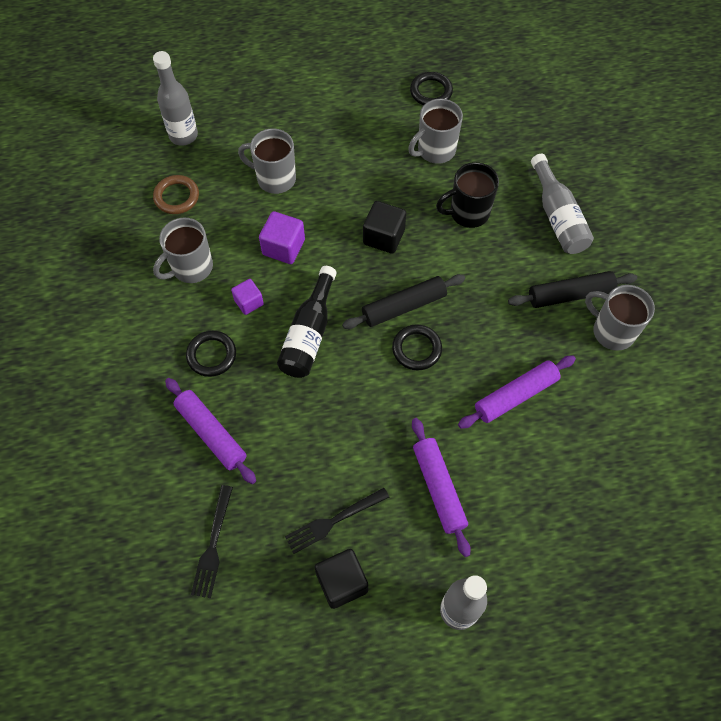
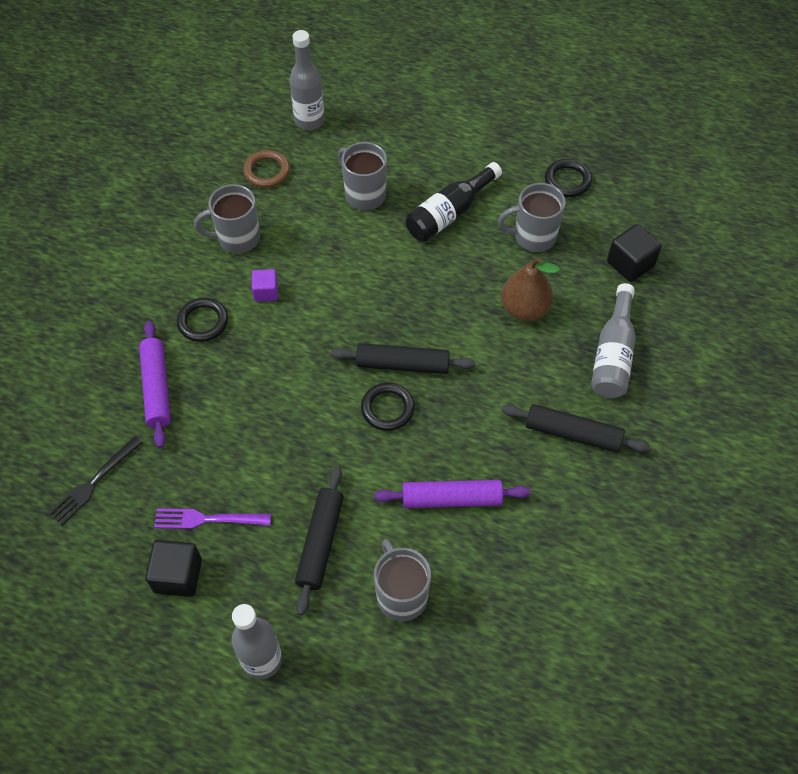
camera: 30 degrees right, 5 degrees down
(283, 247) = (330, 259): purple cube -> none
(309, 334) = (299, 346): black bottle -> black bottle (449, 213)
(334, 521) = (208, 519): black fork -> purple fork
(384, 237) = (428, 293): black cube -> black cube (630, 264)
(439, 488) = (320, 543): purple rolling pin -> black rolling pin
(468, 213) = (524, 309): black mug -> brown pear
(612, 331) = (591, 489): grey mug -> grey mug (401, 595)

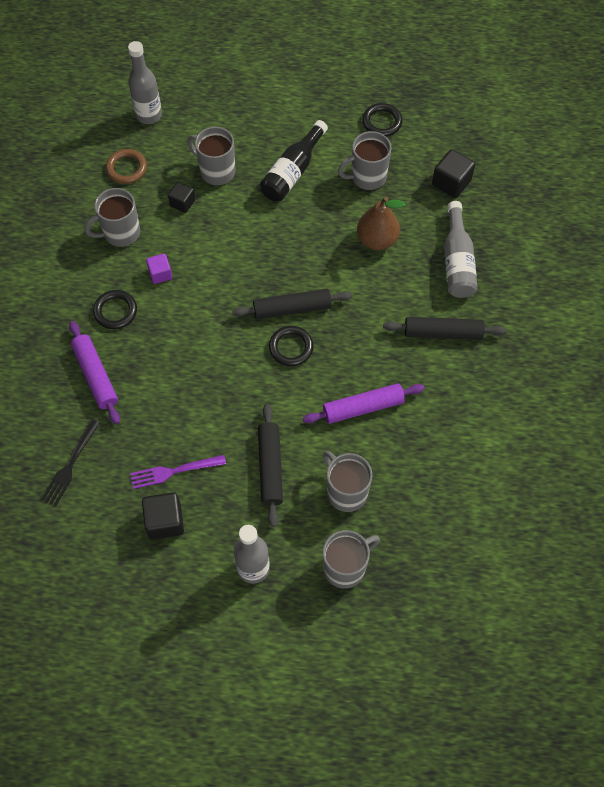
camera: 15 degrees left, 5 degrees up
(316, 221) = (182, 203): none -> black cube
(373, 688) = (345, 567): none -> grey mug

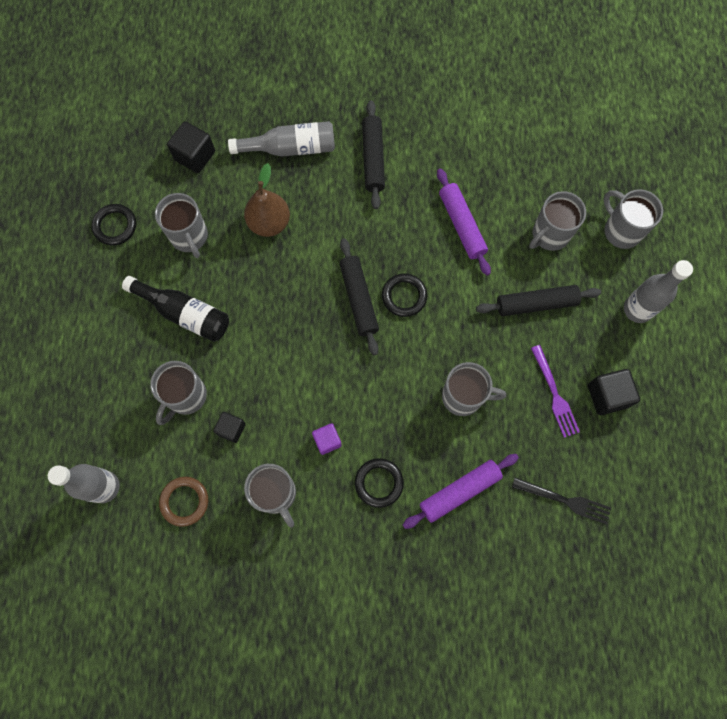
camera: 95 degrees left, 10 degrees up
(184, 389) = (463, 396): none -> grey mug

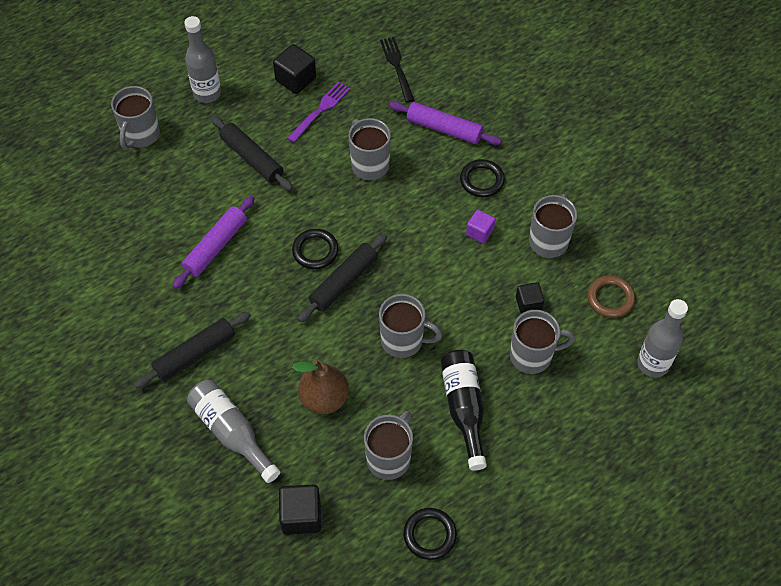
camera: 125 degrees left, 15 degrees down
(549, 235) = (180, 180): grey mug -> grey mug (403, 341)

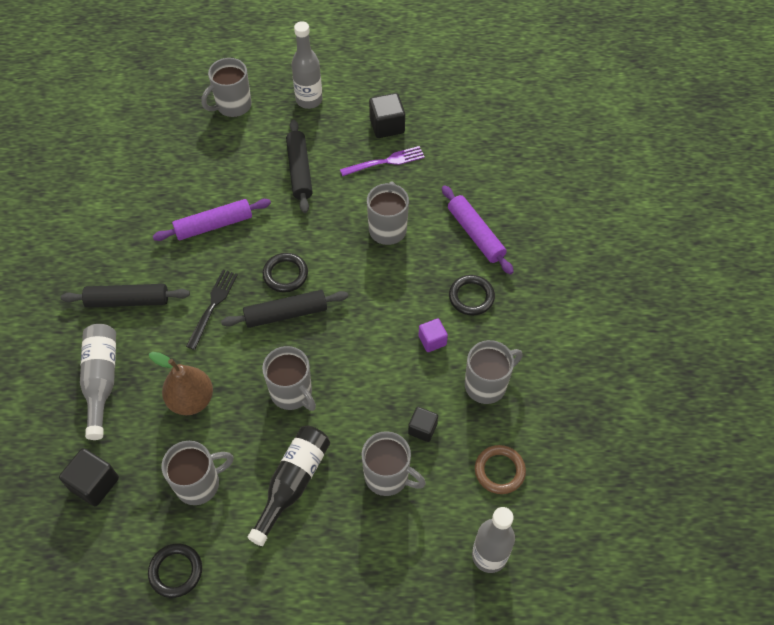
camera: 35 degrees right, 0 degrees up
(397, 67) = (479, 160): black fork -> black fork (212, 306)

